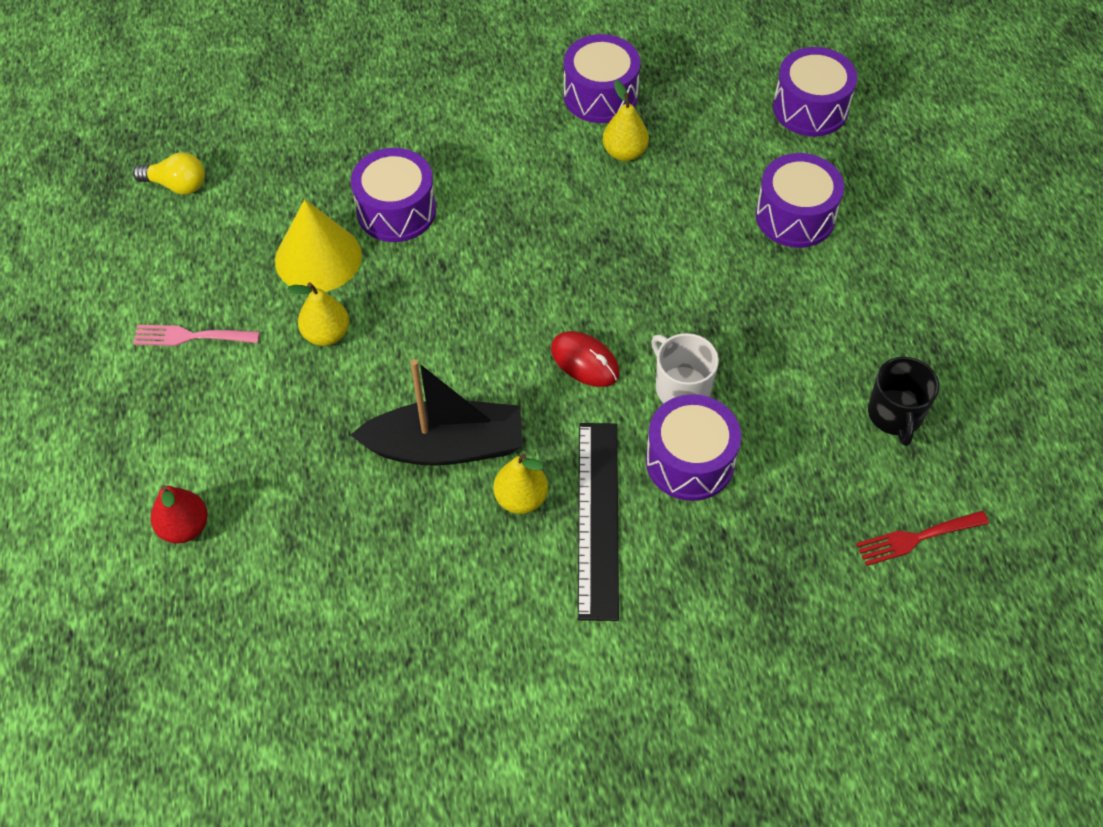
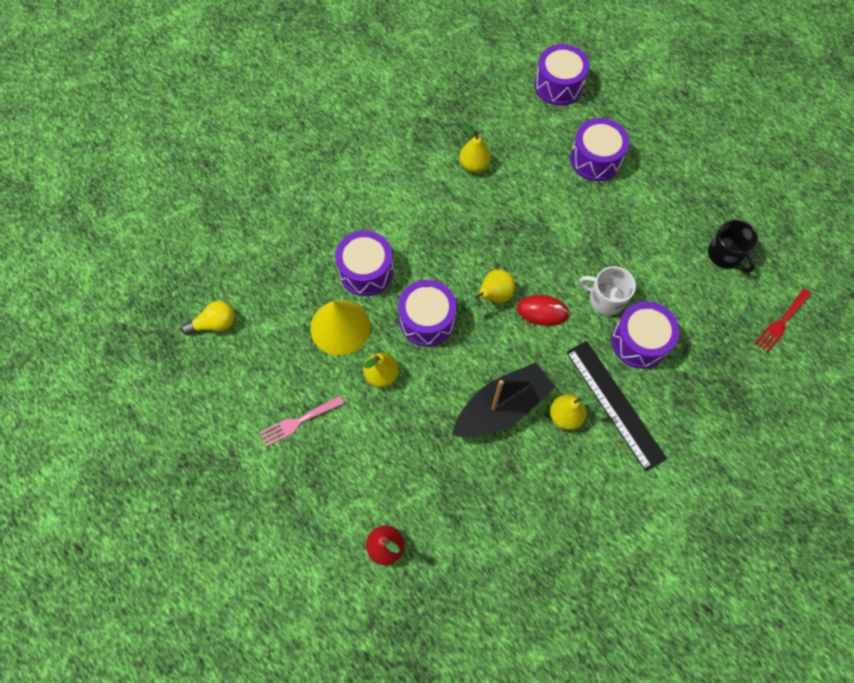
camera: 30 degrees left, 10 degrees up
(533, 313) = (493, 296): none -> yellow pear
(600, 95) = (434, 134): purple drum -> purple drum (427, 320)

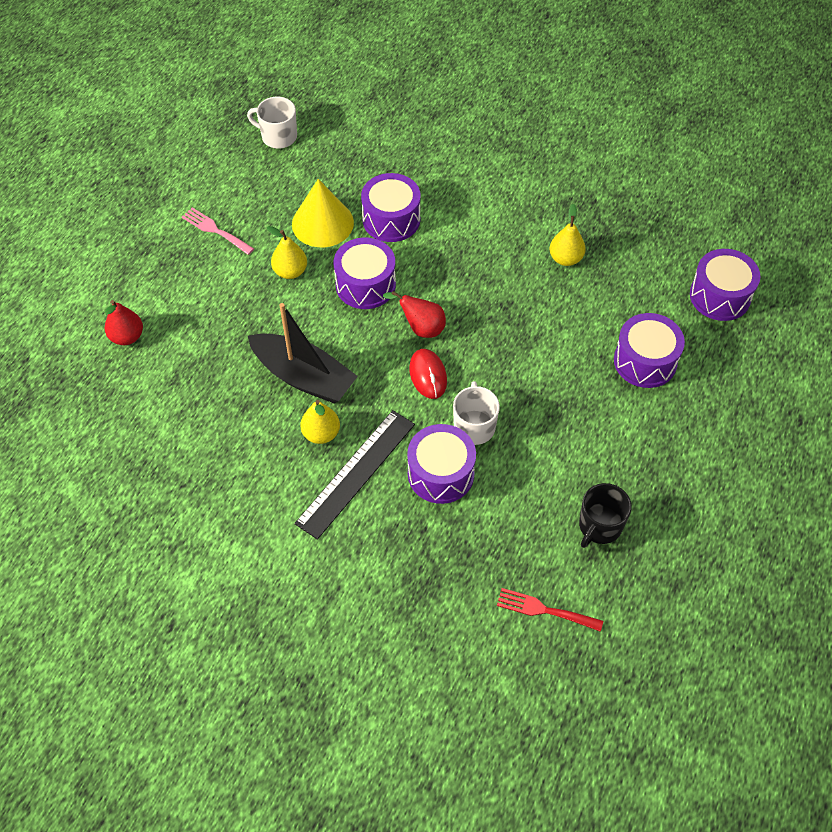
camera: 65 degrees right, 10 degrees down
(214, 324) = (278, 136): yellow light bulb -> white mug
(493, 296) = (421, 328): yellow pear -> red pear

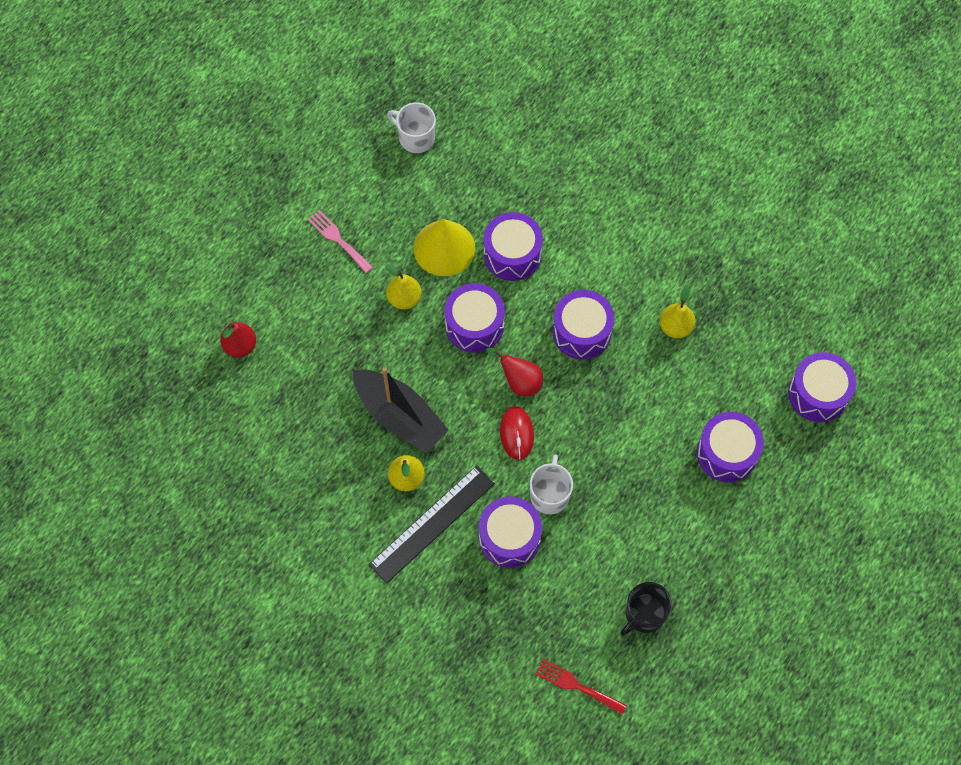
camera: 10 degrees right, 10 degrees up
(474, 275) = (581, 332): none -> purple drum

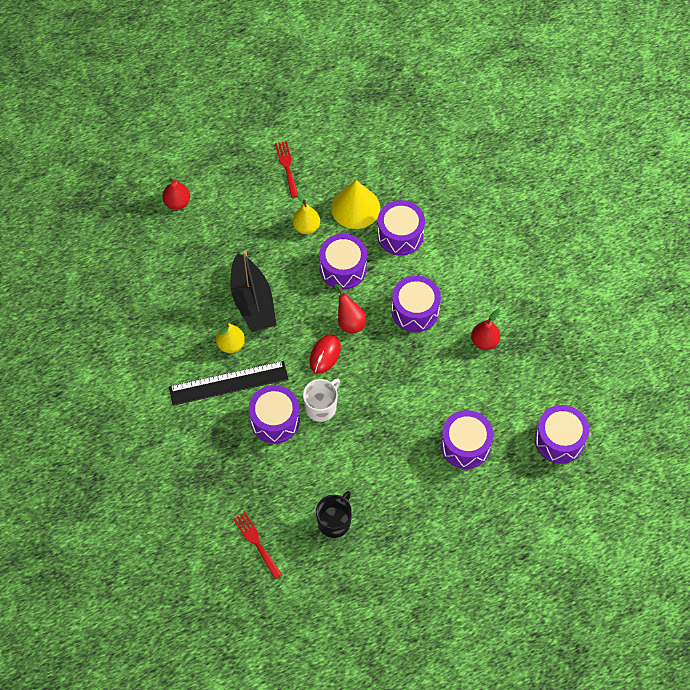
camera: 30 degrees right, 5 degrees down
(338, 239) = (287, 167): pink fork -> red fork
(415, 137) = (383, 126): white mug -> none
(644, 614) = (334, 521): black mug -> black mug turned 135 degrees clockwise
(675, 327) = (484, 341): yellow pear -> red pear

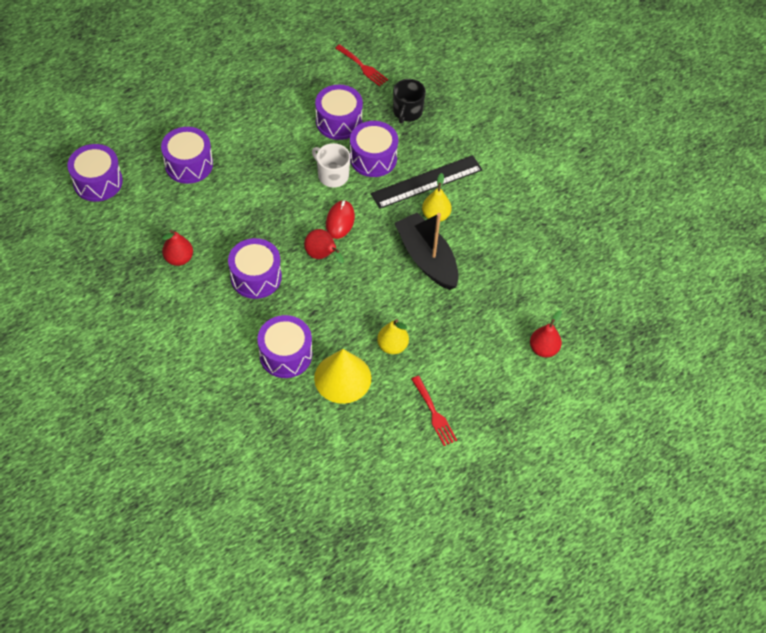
camera: 165 degrees right, 5 degrees down
(321, 407) = (332, 175): white mug -> white mug turned 105 degrees clockwise
(334, 521) = (299, 90): black mug -> black mug (407, 112)
(343, 268) = (341, 307): purple drum -> purple drum (339, 121)

